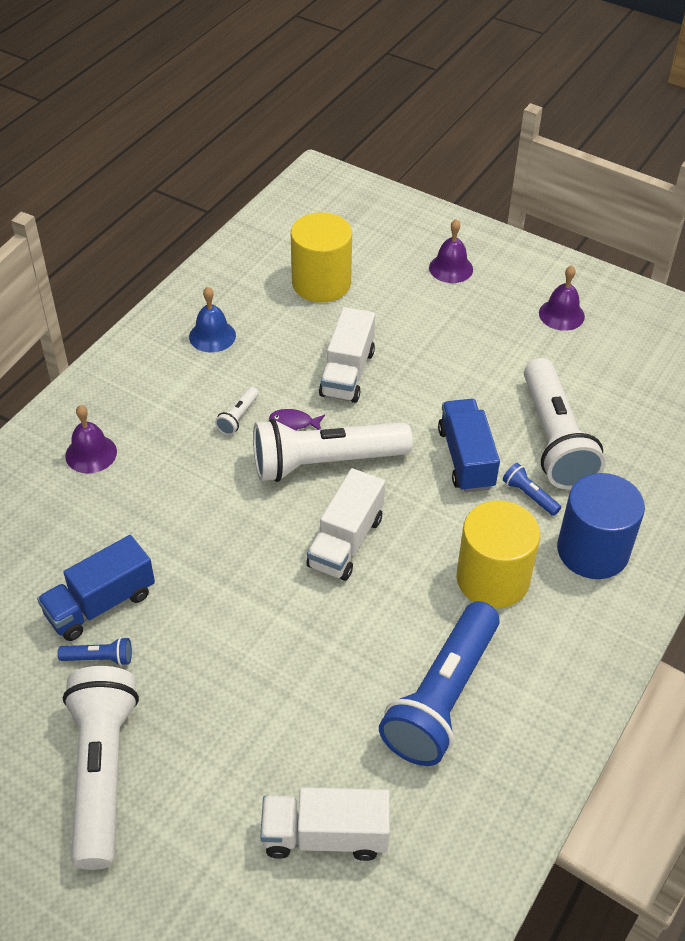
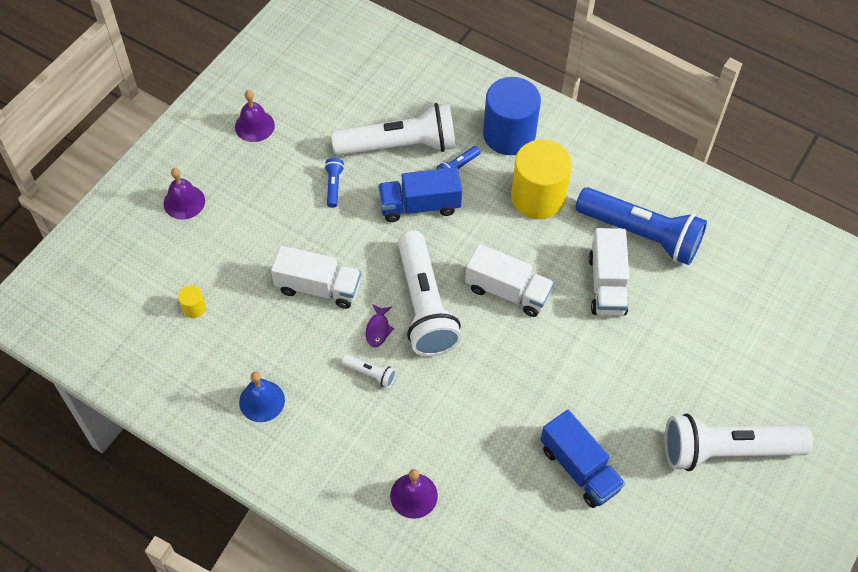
camera: 90 degrees left, 10 degrees up
(99, 658) = (630, 463): blue flashlight -> blue flashlight (334, 186)
(321, 283) = (194, 308): yellow cylinder -> yellow cylinder, size x0.40
(325, 835) = (753, 306): white truck -> white truck (607, 284)

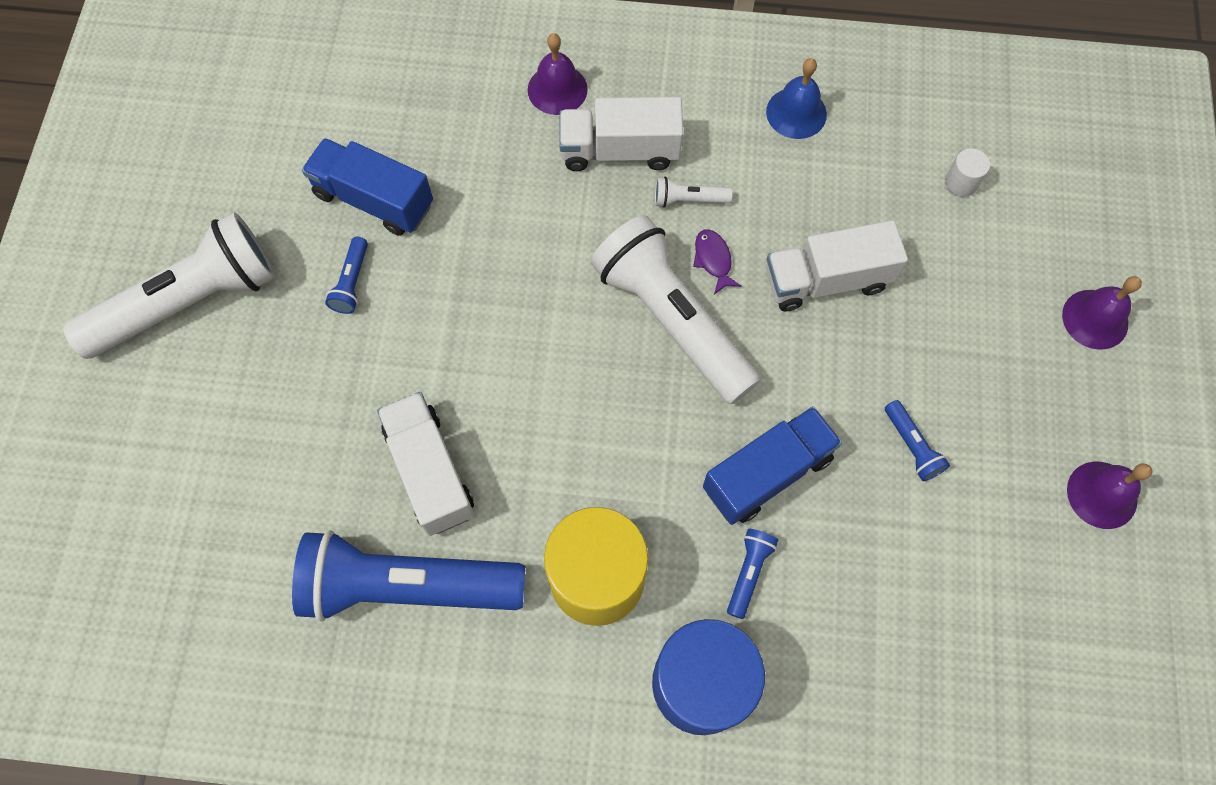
camera: 155 degrees right, 10 degrees up
(194, 308) = (961, 183): yellow cylinder -> white cylinder
(399, 146) = (862, 569): white flashlight -> none
(507, 291) = (569, 393): white truck -> white truck (620, 150)
(614, 416) = (352, 282): none -> blue flashlight

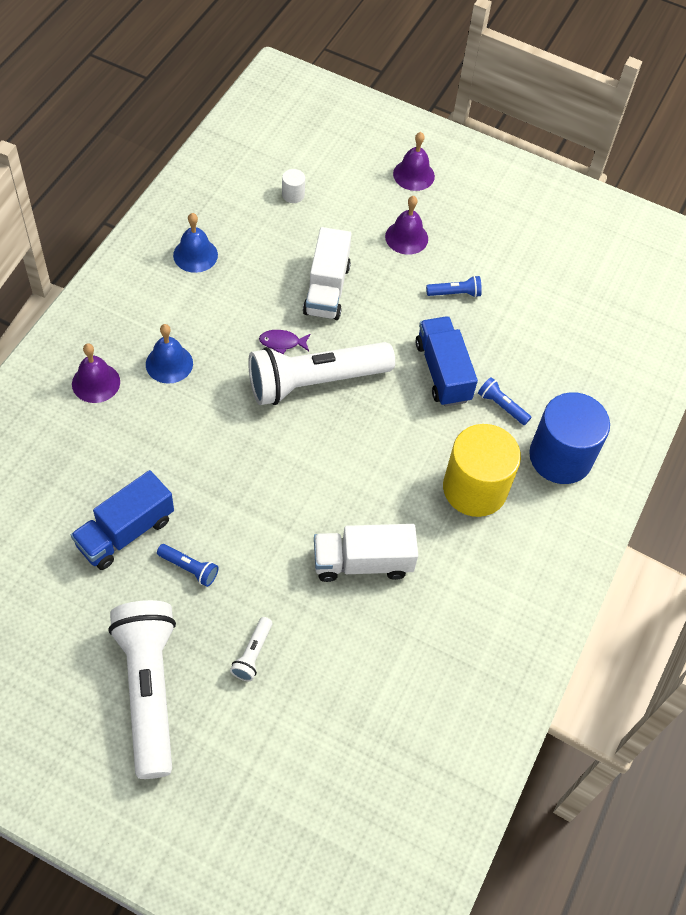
camera: 75 degrees left, 10 degrees down
(408, 586) = (439, 602): blue flashlight -> none
(620, 150) = (169, 363): white truck -> blue bell
(688, 200) = (230, 339): white flashlight -> white flashlight (252, 654)
(1102, 494) = (519, 221): purple bell -> purple bell (406, 237)

